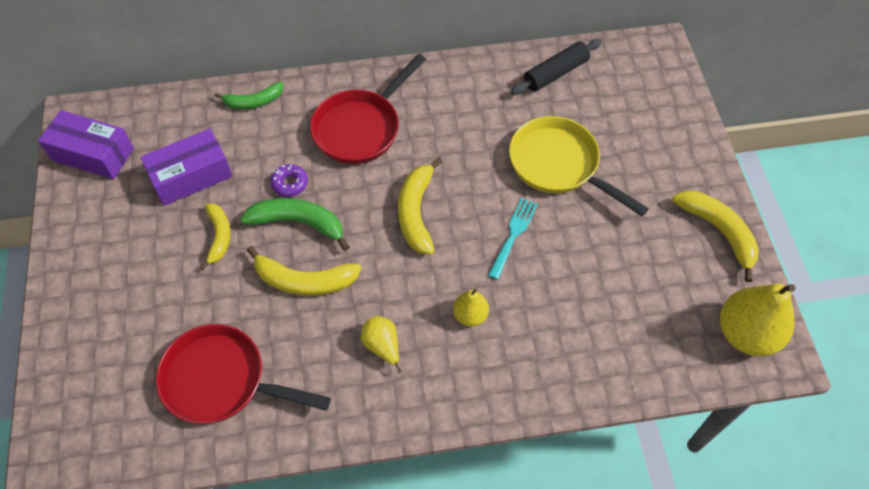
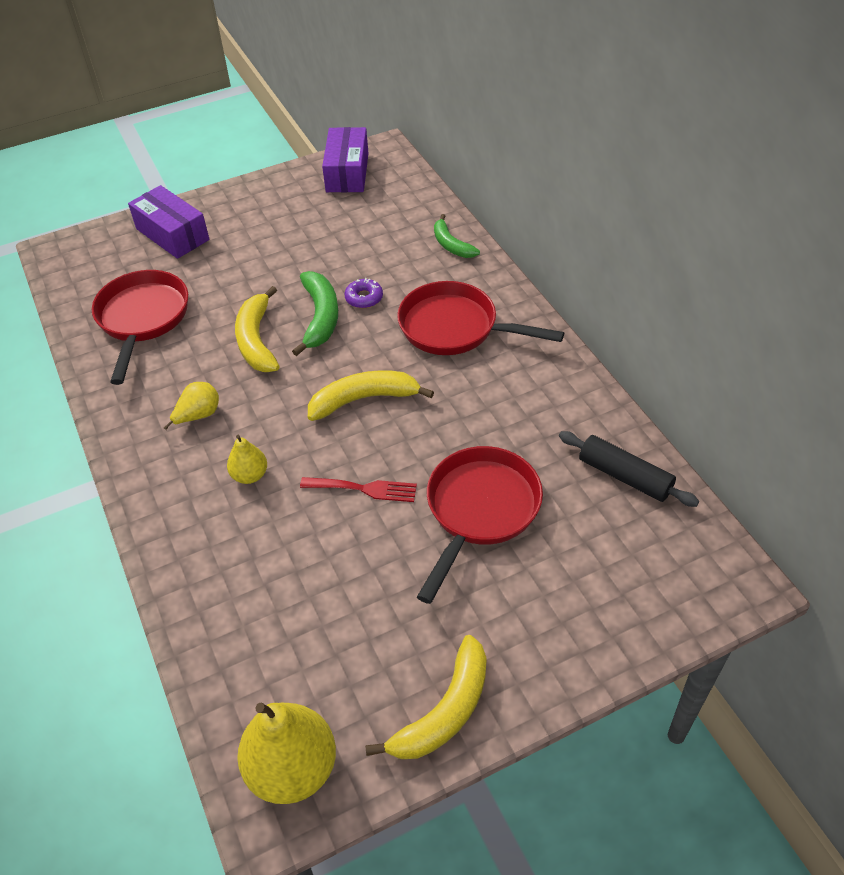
camera: 75 degrees right, 10 degrees down
(191, 176) = (347, 234): purple box -> purple box (172, 234)
(219, 237) = (287, 271): yellow banana -> none
(513, 234) = (364, 489): turquoise fork -> red fork
(558, 165) = (480, 510): yellow pan -> red pan

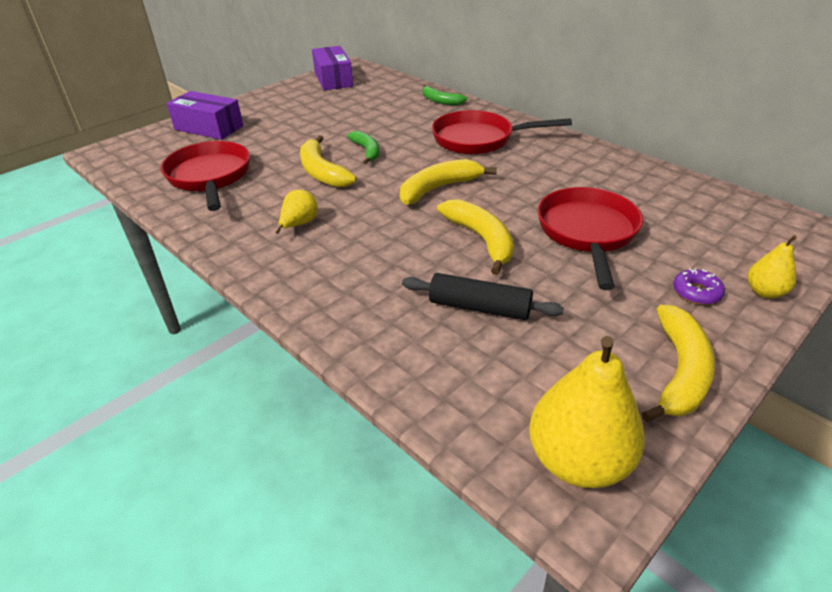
camera: 20 degrees left, 10 degrees down
(250, 475) = (373, 252): yellow pear -> yellow pear (764, 292)
(320, 317) = (367, 151): green banana -> green banana, size x0.66
(364, 298) = (394, 136): purple donut -> purple donut (696, 292)
(364, 489) = (481, 240): red fork -> yellow banana
(624, 476) = (676, 192): black rolling pin -> black rolling pin (479, 307)

